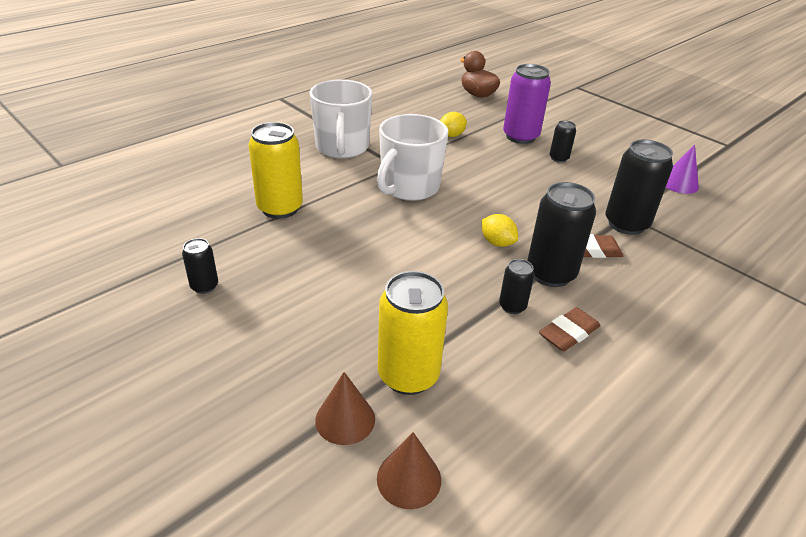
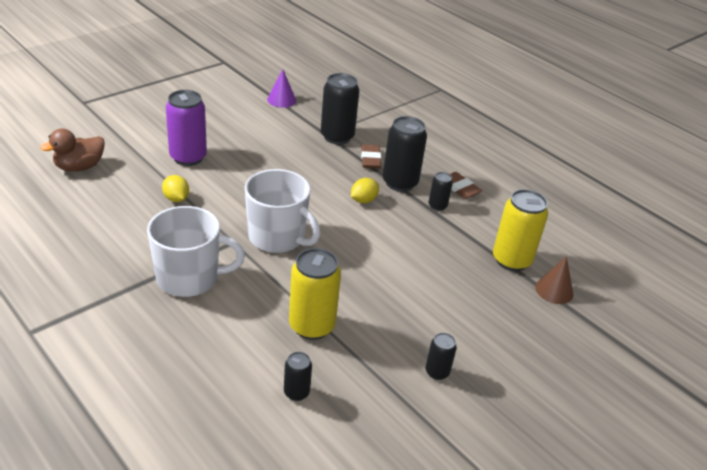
camera: 90 degrees left, 0 degrees up
(409, 479) = (587, 267): brown cone -> none
(558, 158) = (234, 145): black can -> black can (296, 392)

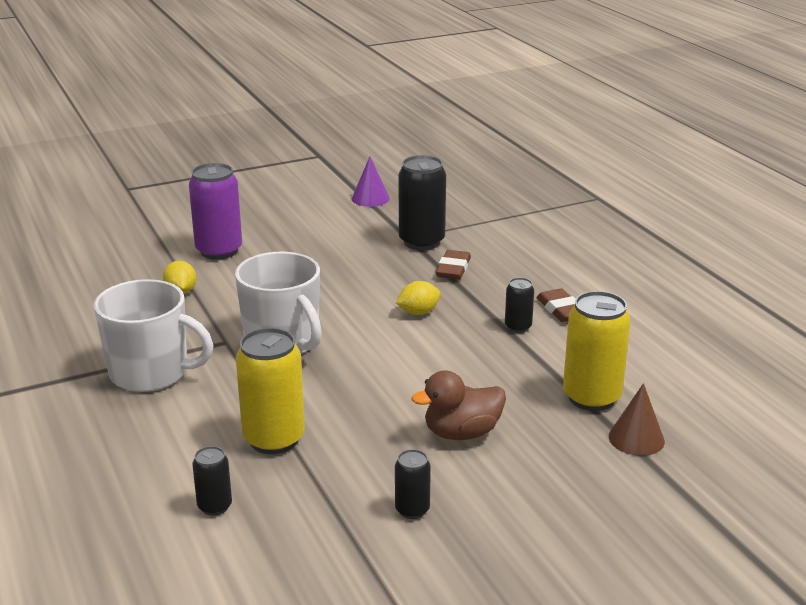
camera: 20 degrees right, 10 degrees down
(79, 167) = (86, 252): brown duck -> brown duck (461, 433)
(400, 183) = (479, 297): black can -> none

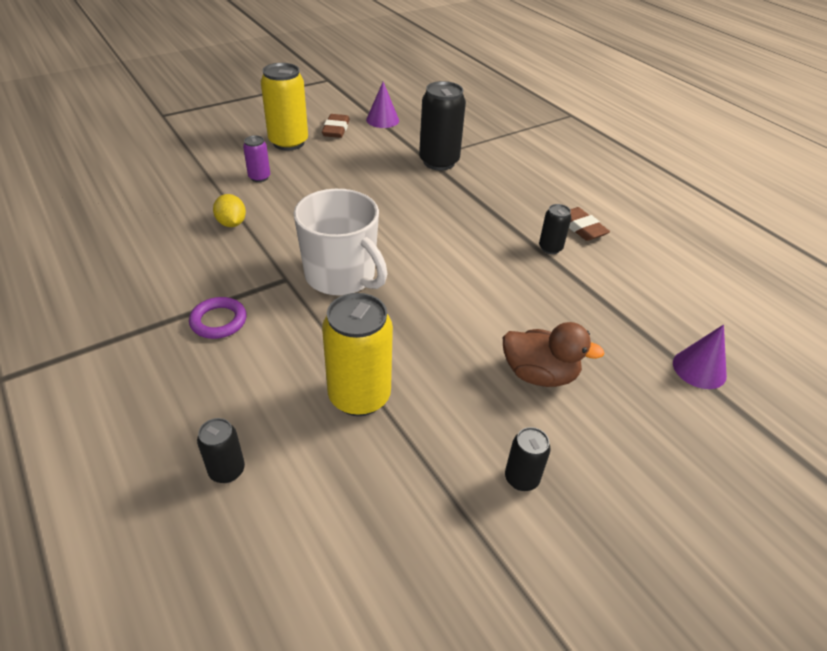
camera: 10 degrees left, 15 degrees up
(151, 373) = (218, 321): white mug -> purple ring
(214, 506) = (317, 493): black can -> black can (227, 470)
(219, 251) = (259, 177): purple can -> purple can, size x0.52
(418, 312) = (457, 236): yellow lemon -> none
(453, 269) = (474, 189): brown eraser -> brown eraser (336, 129)
(461, 433) = (539, 374): brown duck -> brown duck turned 135 degrees counterclockwise
(591, 397) = (642, 323): yellow can -> yellow can (288, 142)
(636, 438) = (699, 369): brown cone -> purple cone

